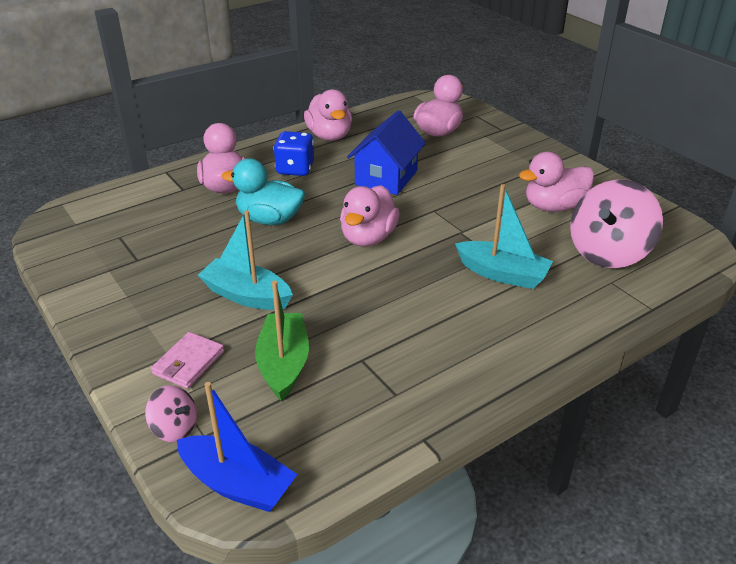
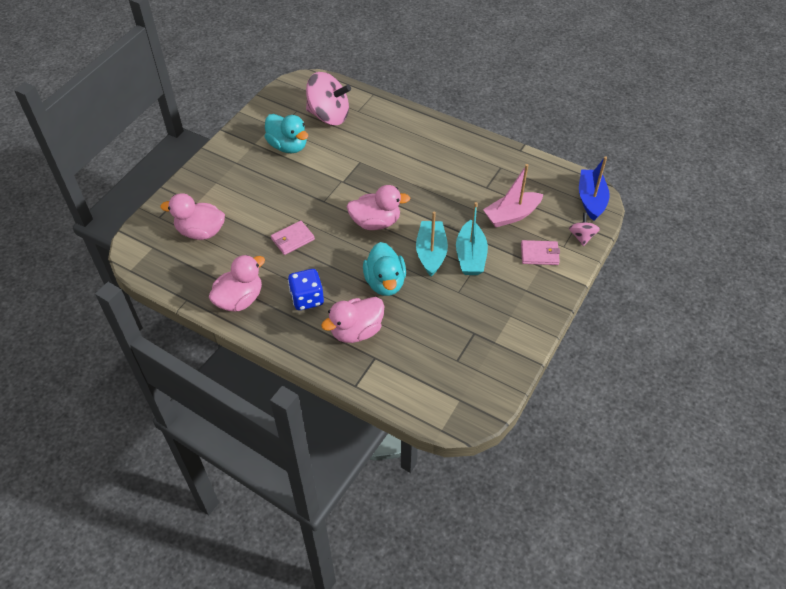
camera: 115 degrees left, 15 degrees up
(284, 364) = (511, 215): green boat -> pink boat
(386, 178) = (292, 239): blue house -> pink wallet
(502, 274) = (377, 153): turquoise boat -> turquoise boat (431, 253)
(553, 207) = (288, 146): pink duck -> turquoise duck

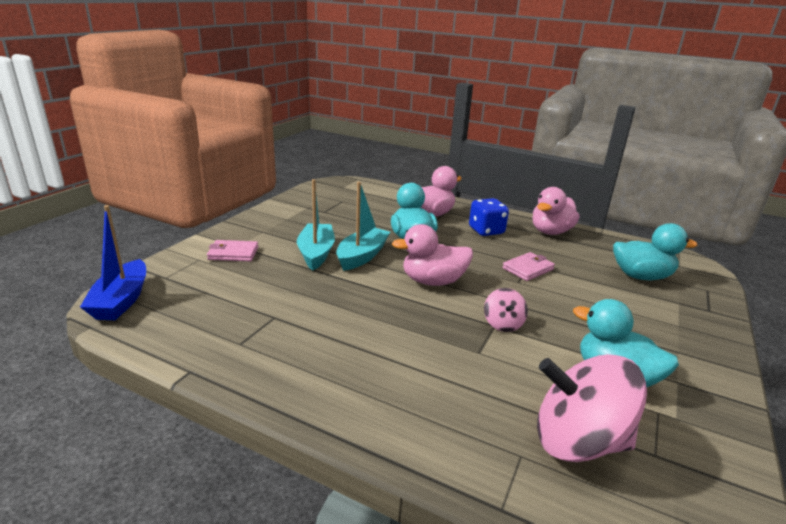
camera: 175 degrees right, 25 degrees down
(201, 232) = (641, 276): pink duck -> turquoise duck
(431, 253) = (362, 256): turquoise boat -> turquoise boat turned 150 degrees counterclockwise
(511, 215) = (250, 286): pink boat -> none
(582, 237) = (169, 266): pink spinning top -> pink spinning top (503, 324)

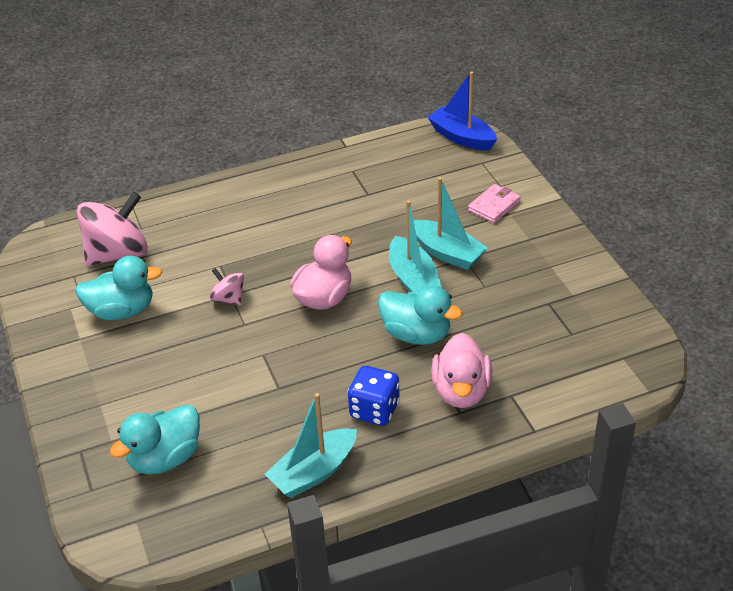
camera: 135 degrees right, 15 degrees up
(528, 269) = (272, 379): pink wallet -> none
(551, 232) = (314, 472): pink duck -> turquoise boat

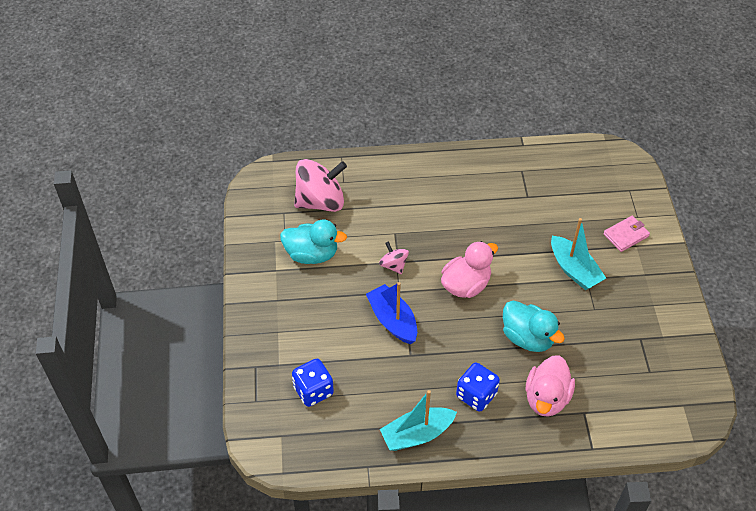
camera: 15 degrees right, 10 degrees up
(165, 458) = (313, 391): turquoise duck -> blue dice
(413, 279) = (540, 286): turquoise boat -> none
(462, 137) = (620, 161): blue boat -> blue boat (393, 320)

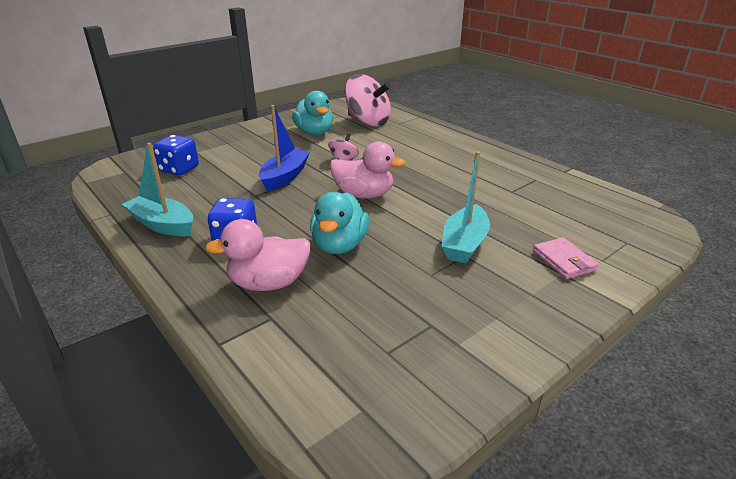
camera: 55 degrees right, 20 degrees down
(626, 235) = (564, 261): pink wallet -> pink wallet turned 45 degrees clockwise

